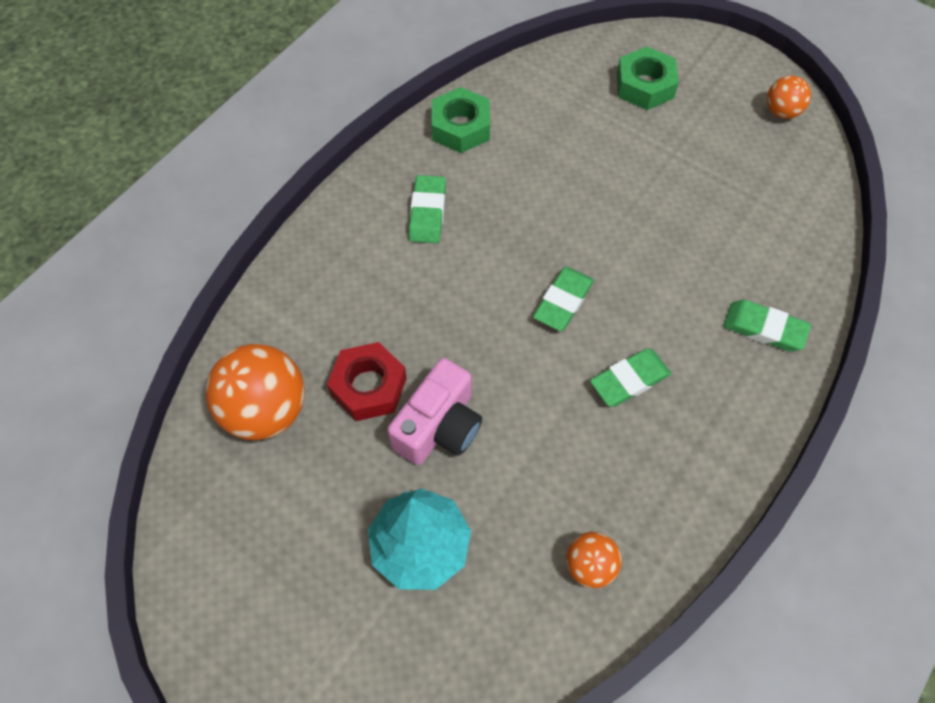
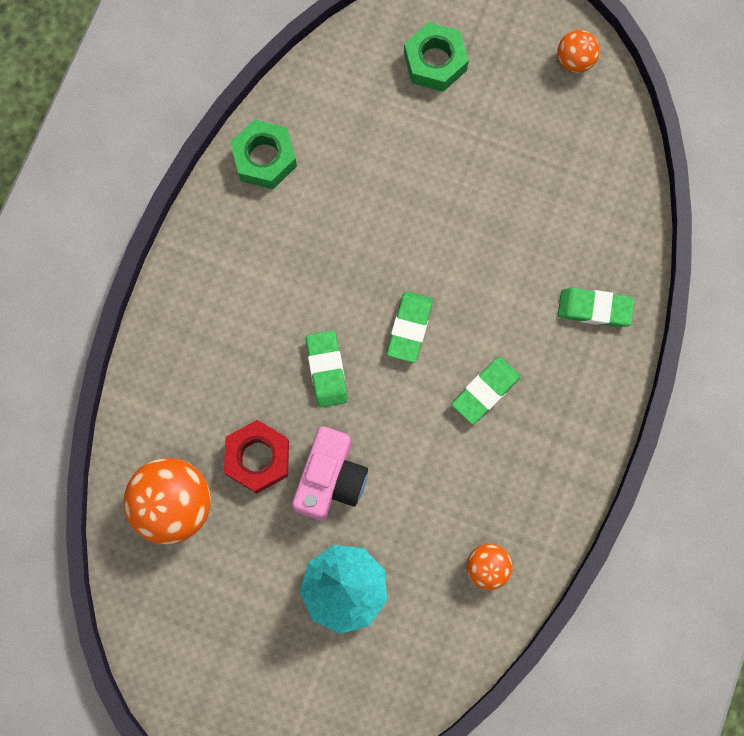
camera: 15 degrees left, 15 degrees up
(427, 212) = (259, 265): green eraser -> green eraser (326, 370)

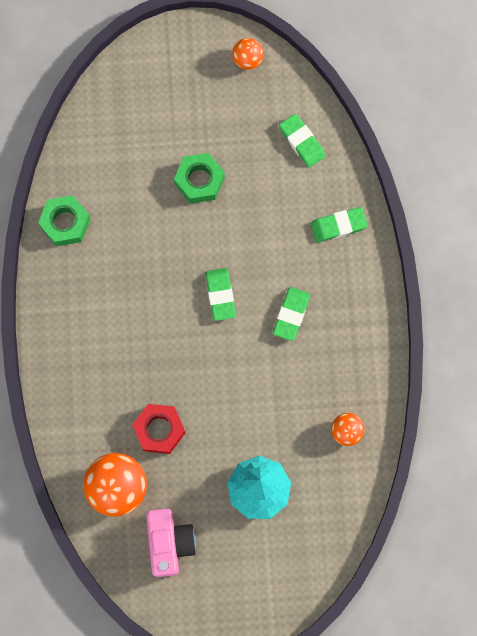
camera: 25 degrees left, 0 degrees up
(326, 370) = (177, 349): green eraser -> green eraser (302, 142)
(330, 479) = (215, 421): pink camera -> pink camera (169, 543)
(435, 62) = (151, 103): green nut -> green nut (199, 180)

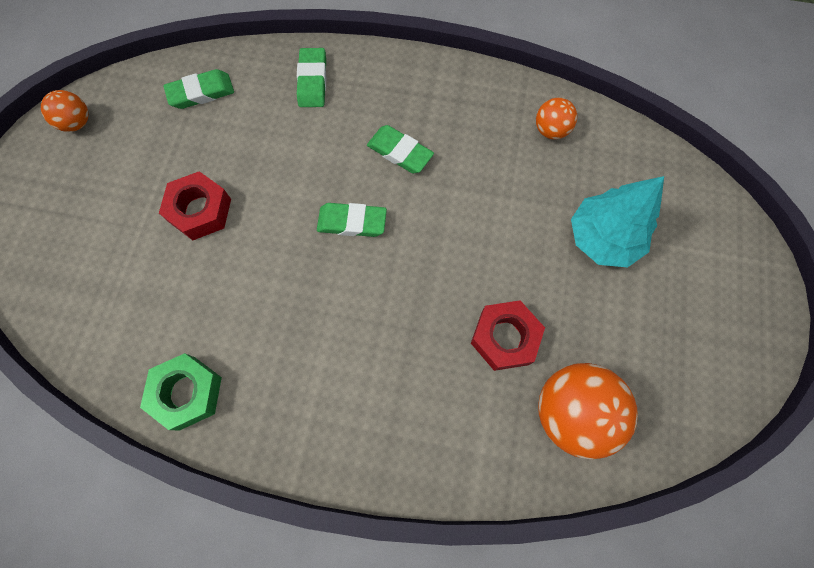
camera: 75 degrees left, 5 degrees down
(169, 543) = (656, 362): pink camera -> none
(199, 180) = (200, 210): green nut -> red nut

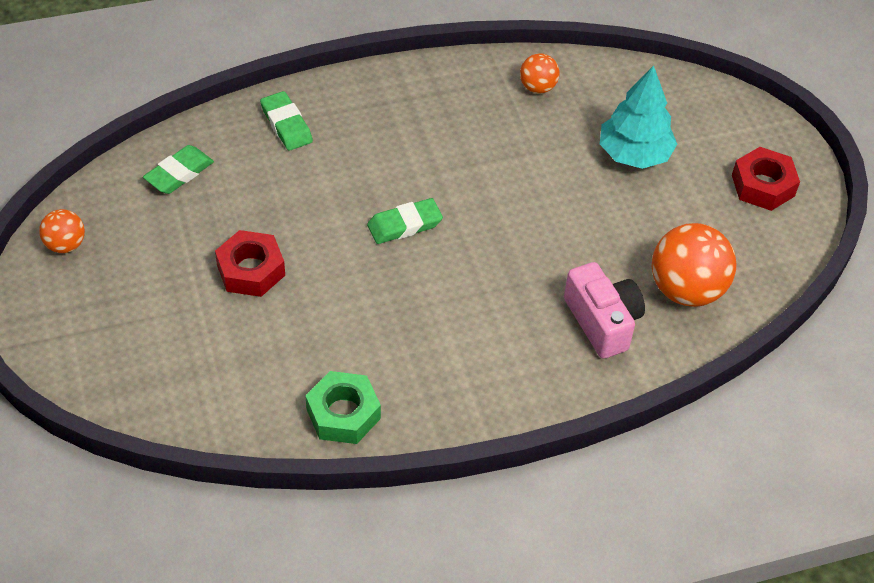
camera: 30 degrees left, 20 degrees down
(399, 152) = (411, 153): green eraser -> none
(470, 409) = (602, 322): none -> pink camera
(504, 338) = (598, 259): red nut -> red nut (763, 185)

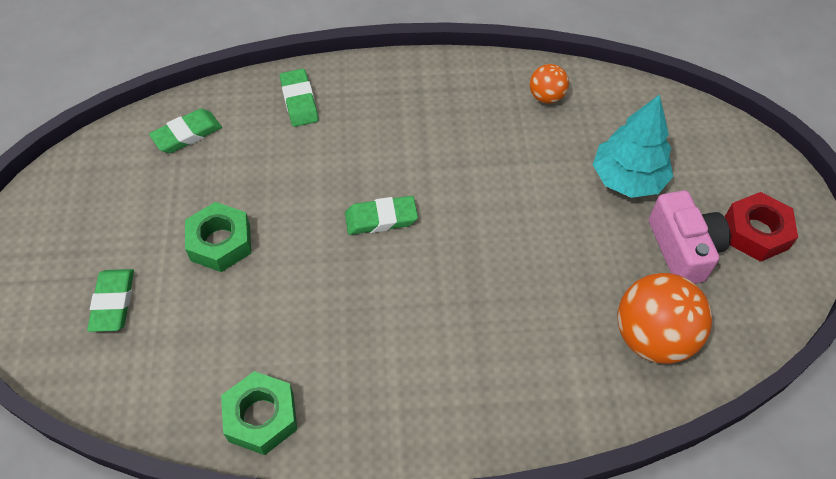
camera: 15 degrees right, 5 degrees up
(65, 245) = (61, 189): orange ball -> none
(162, 340) = (113, 302): none -> green eraser
(251, 270) = (220, 242): red nut -> green nut
(602, 322) = (555, 359): pink camera -> pink camera (683, 249)

